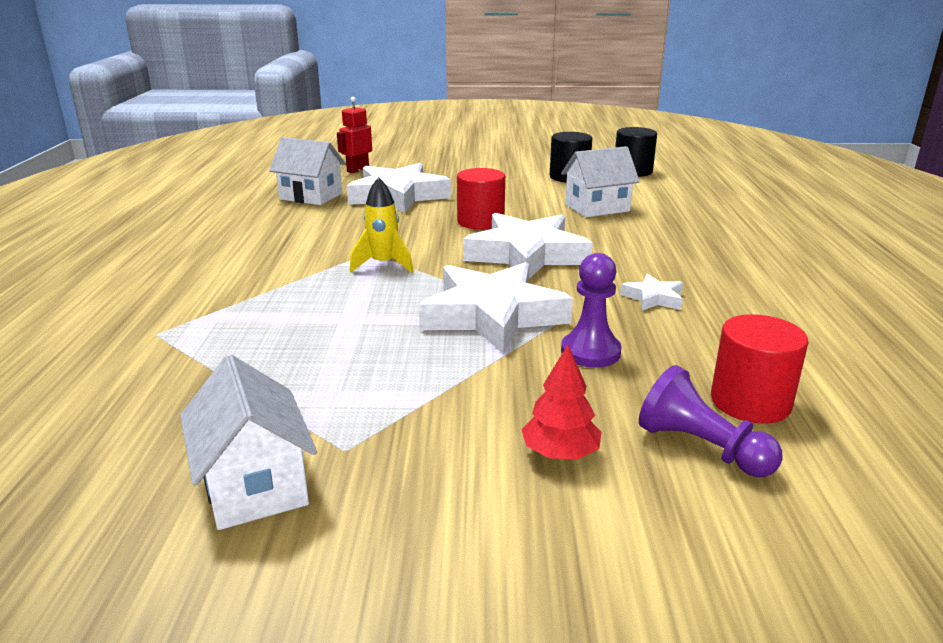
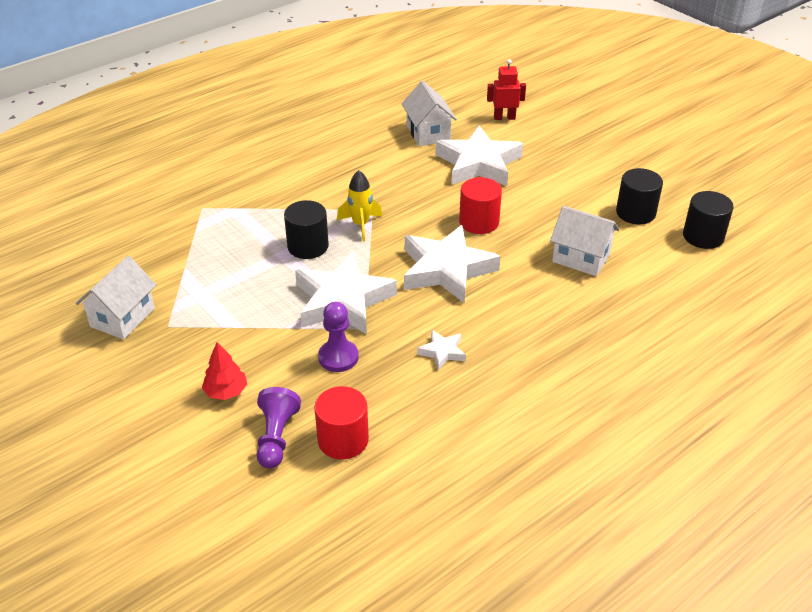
camera: 50 degrees right, 15 degrees up
(364, 301) = (308, 246): none -> black cylinder

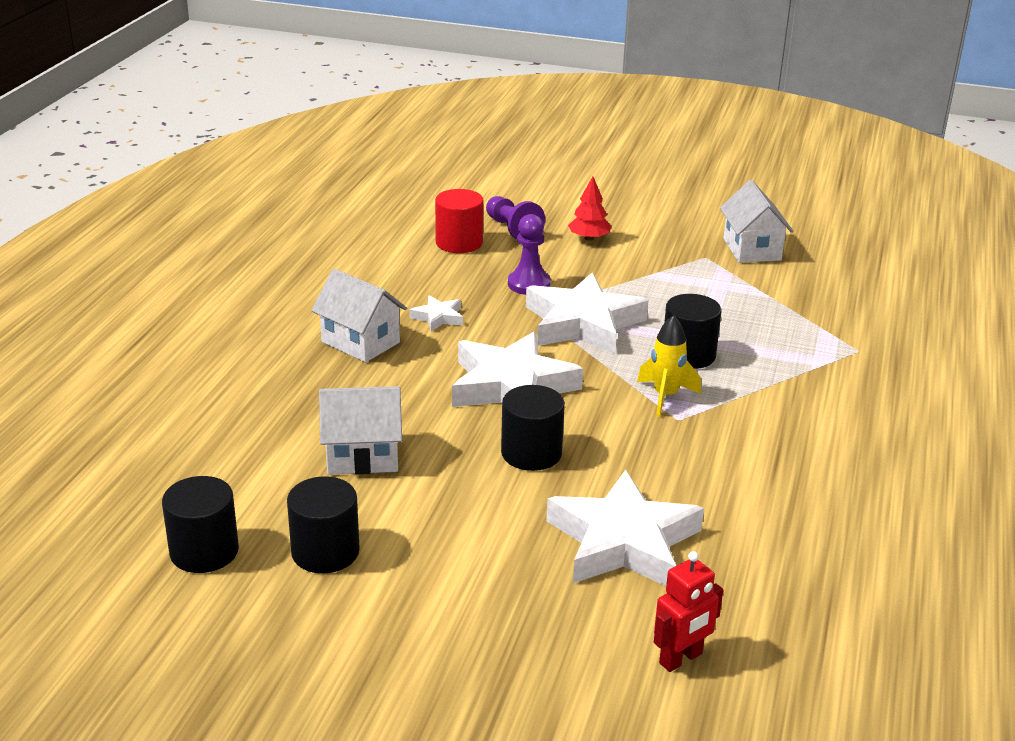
camera: 145 degrees right, 10 degrees down
(428, 133) = (759, 566): white house -> white house (360, 342)
(479, 222) = (531, 453): red cylinder -> black cylinder

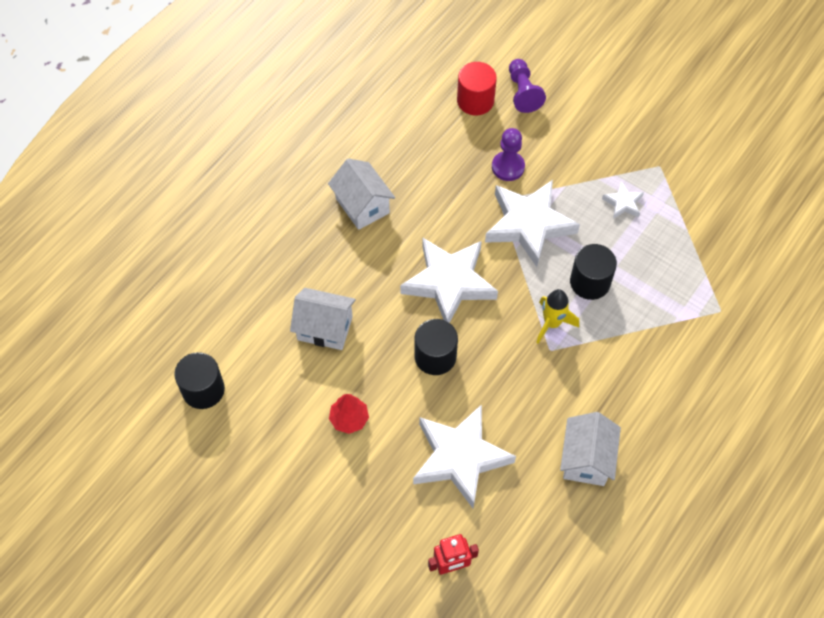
camera: 20 degrees right, 30 degrees up
(325, 552) = (274, 411): black cylinder -> none
(438, 317) = (426, 191): white star -> white star (623, 203)
(589, 238) = (578, 119): red tree -> red tree (349, 419)
(752, 249) = (702, 165): white house -> white house (586, 459)

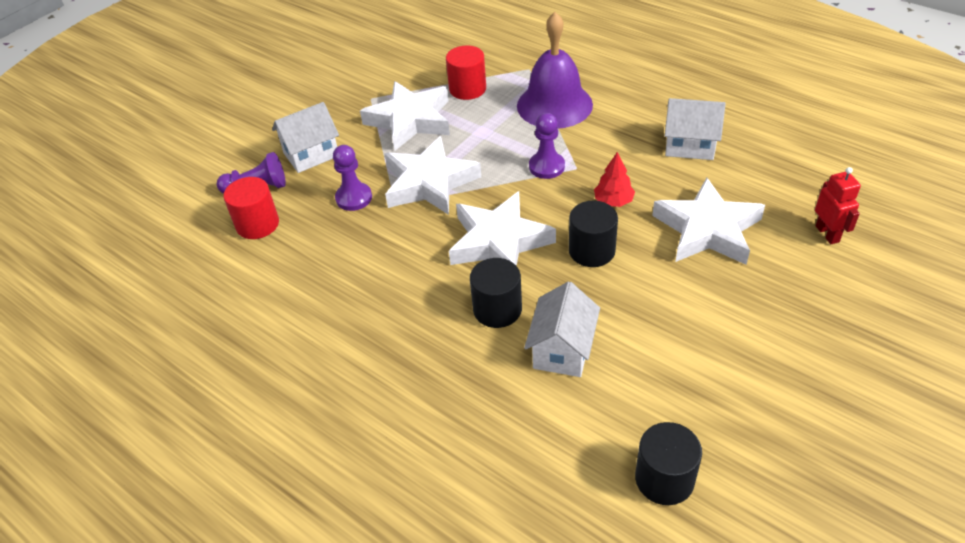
camera: 85 degrees left, 15 degrees down
(349, 419) = (679, 321): red tree -> red tree (613, 201)
(362, 206) = (388, 321): white house -> white house (311, 154)
(552, 323) = (546, 167): yellow rocket -> purple pawn
(590, 282) = (499, 142): black cylinder -> black cylinder (497, 309)
(623, 203) = (410, 120): white star -> white star, size x2.24
(654, 334) = (554, 105): none -> purple bell
(679, 252) = (467, 89): none -> red cylinder

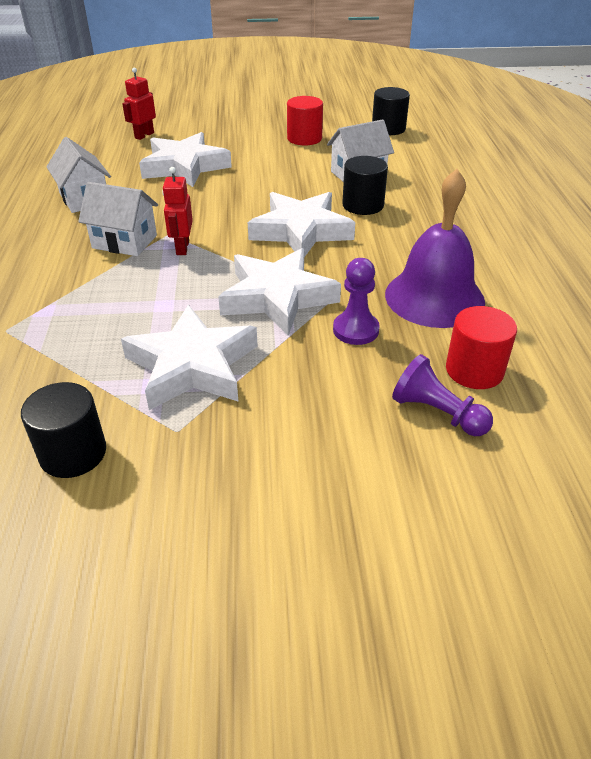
camera: 135 degrees left, 5 degrees down
(311, 154) = (337, 407): white house -> white house (124, 242)
(467, 89) = (87, 355): red cylinder -> red cylinder (304, 138)
(546, 167) = (182, 248): purple pawn -> red robot
(554, 105) = (73, 282): purple bell -> purple bell (434, 297)
(591, 251) = (259, 195): black cylinder -> black cylinder (73, 453)
(613, 201) = (194, 205): red tree -> none

